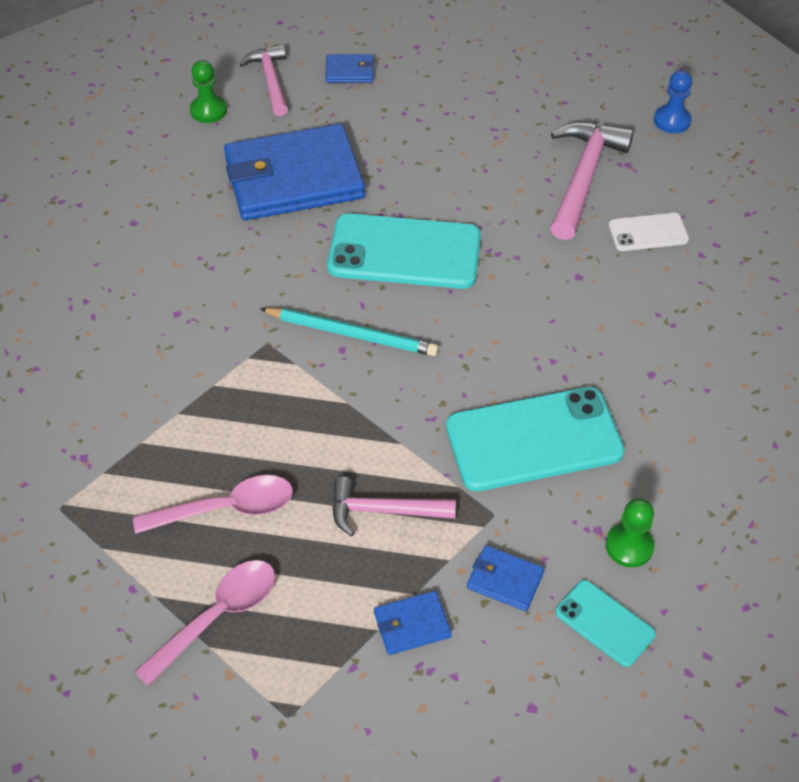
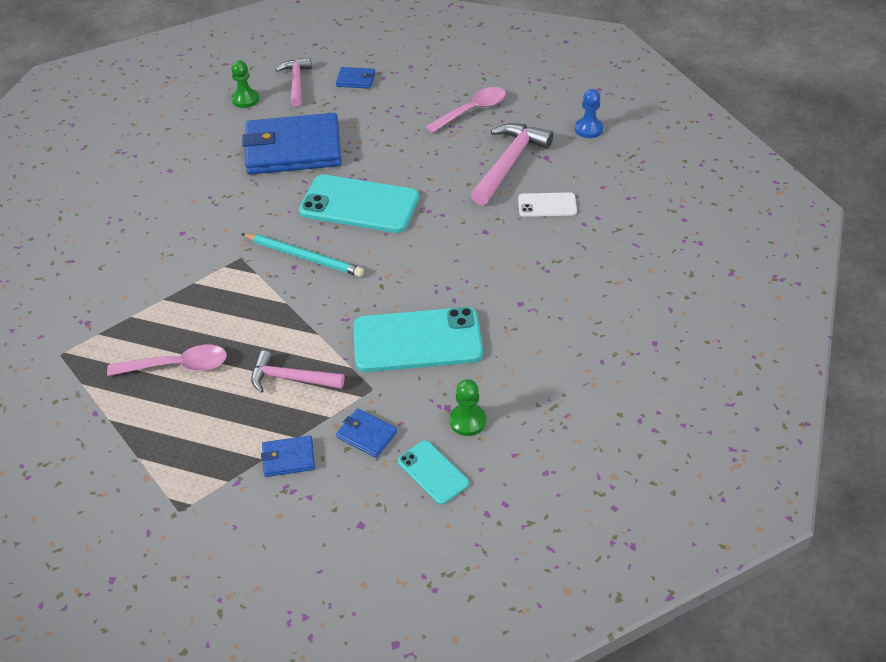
camera: 10 degrees right, 5 degrees down
(217, 616) = (149, 437): pink spoon -> pink spoon (472, 111)

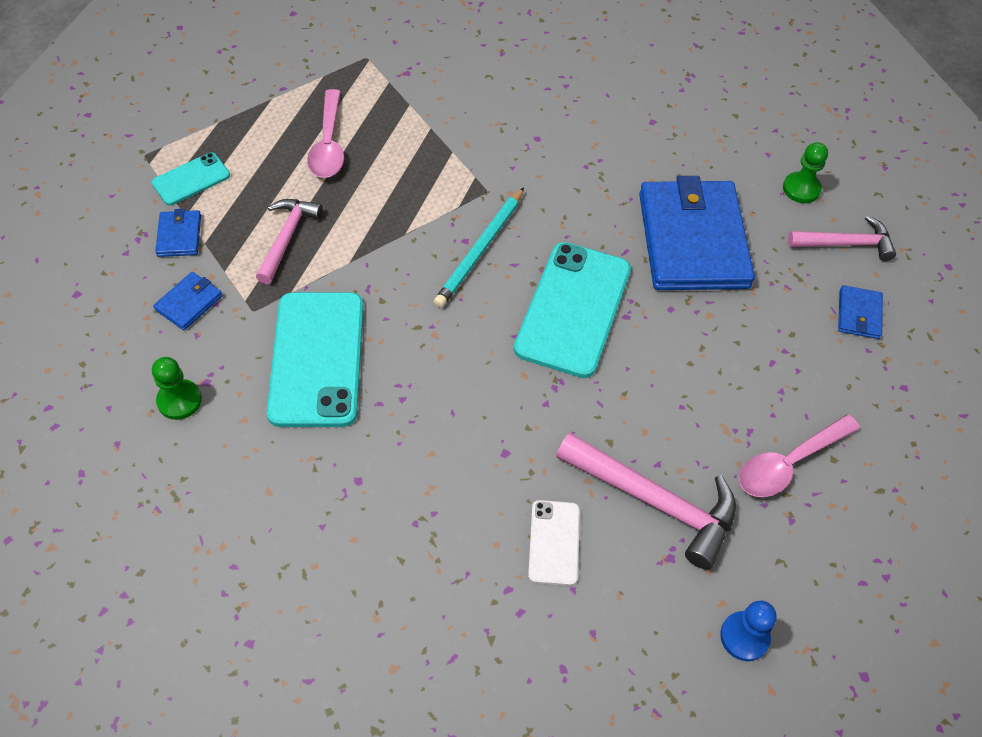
camera: 90 degrees right, 10 degrees up
(433, 472) = (119, 361): turquoise phone -> turquoise phone (191, 179)
(472, 111) = (788, 463): pink spoon -> pink spoon turned 90 degrees clockwise

